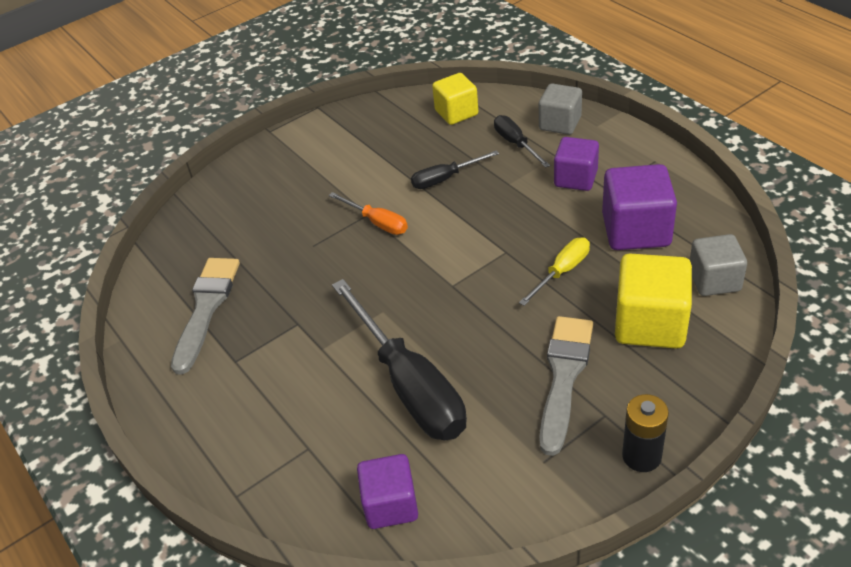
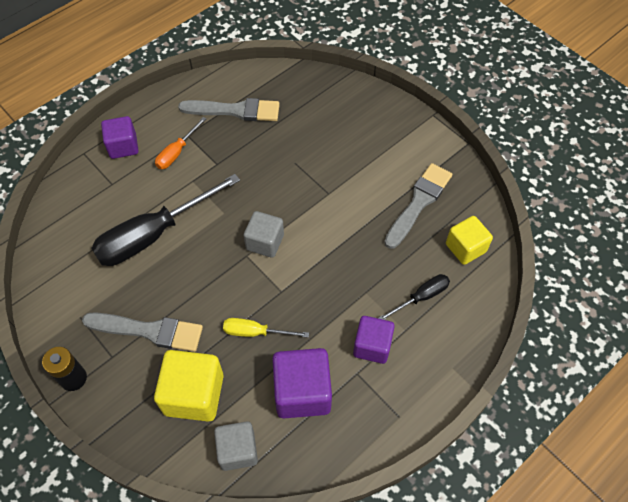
camera: 80 degrees right, 15 degrees up
(377, 222) = (318, 200): orange screwdriver -> orange screwdriver (177, 152)
(390, 505) = (62, 231): purple cube -> purple cube (123, 146)
(393, 143) = (418, 203): none -> grey brush
(445, 179) = (371, 244): black screwdriver -> none
(560, 123) = (453, 335): grey cube -> grey cube (265, 242)
(562, 272) = (255, 332): yellow screwdriver -> yellow screwdriver turned 150 degrees clockwise

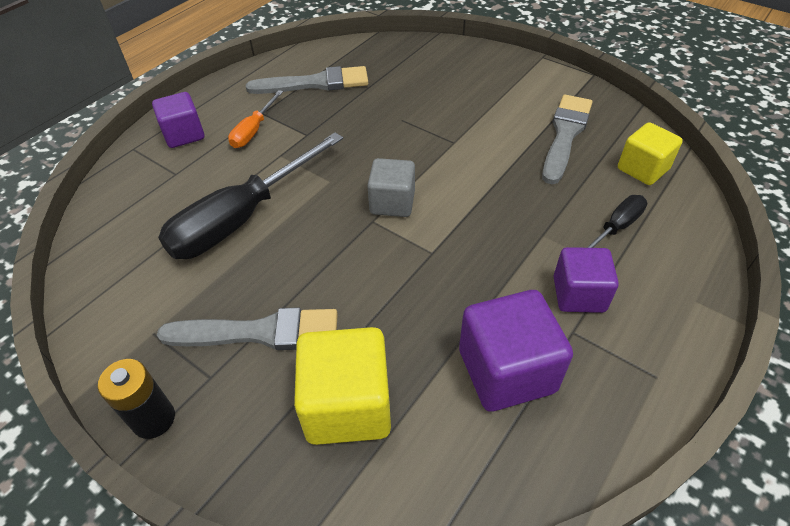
camera: 10 degrees left, 10 degrees down
(238, 450) = (438, 474): grey cube -> none
(255, 332) = (413, 306): yellow screwdriver -> none

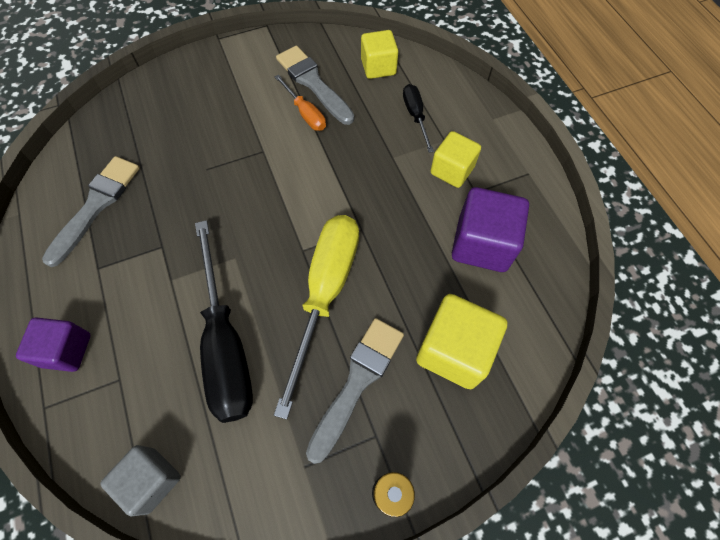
camera: 60 degrees left, 15 degrees up
(253, 130) = (117, 286): orange screwdriver -> orange screwdriver (305, 113)
(339, 260) = (326, 293): none -> yellow screwdriver
(392, 203) = (294, 227): grey cube -> grey cube (151, 480)
(578, 294) = (452, 170): purple cube -> yellow cube

